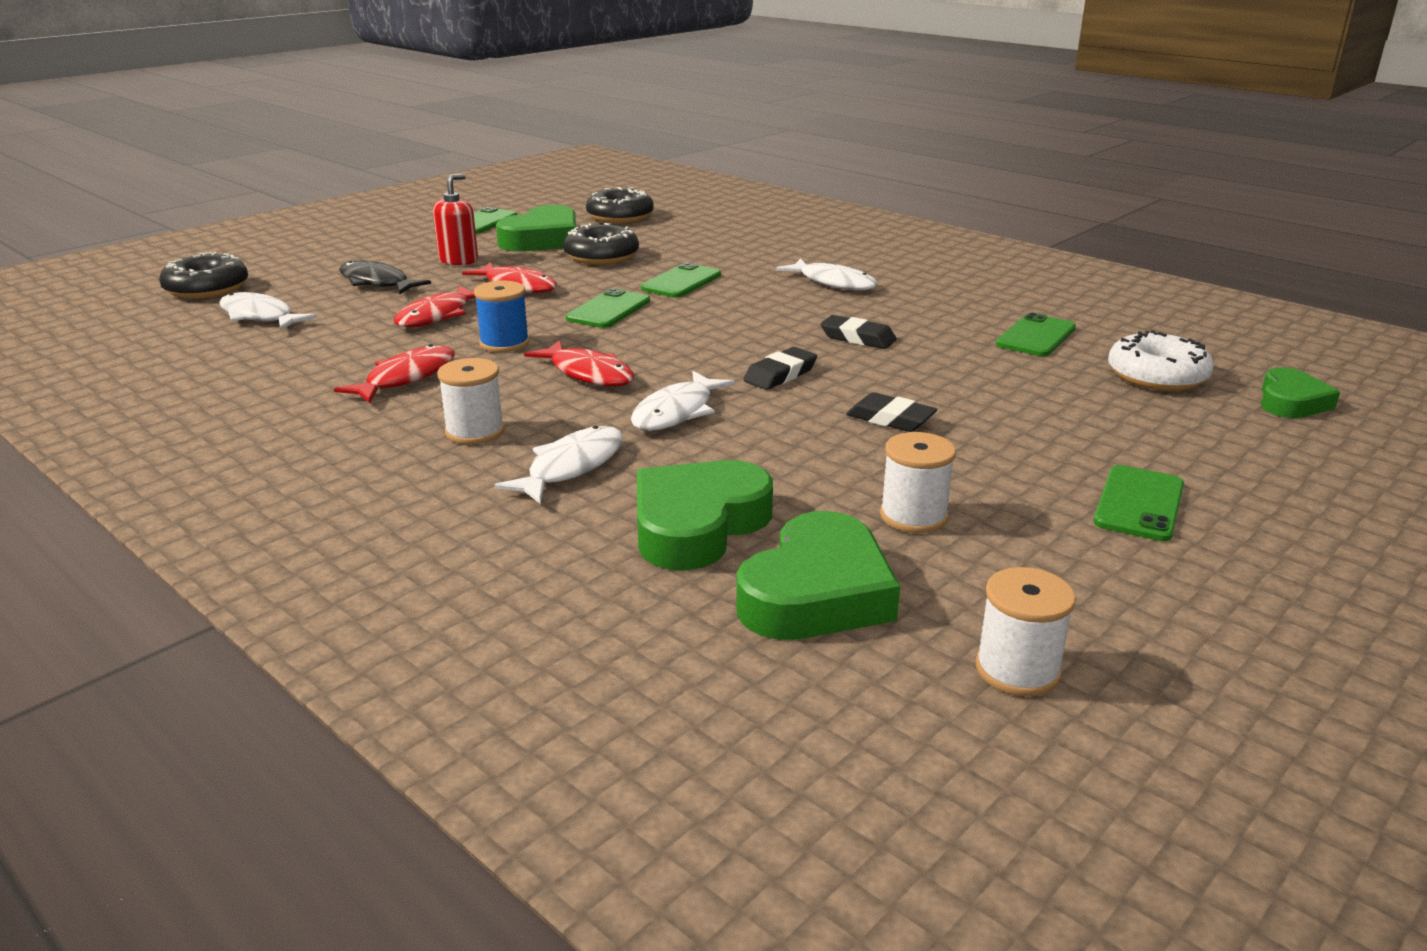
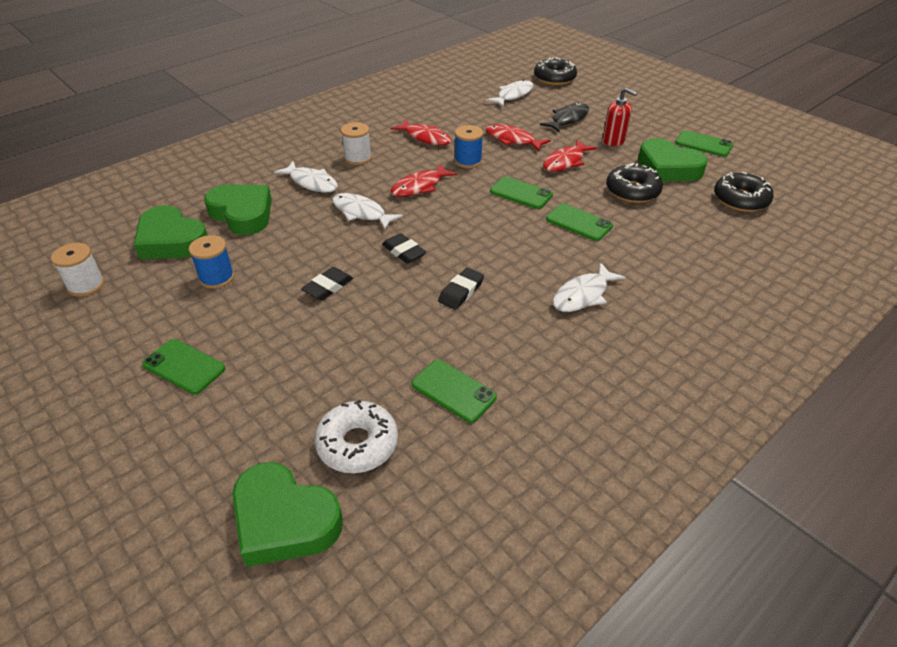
camera: 95 degrees right, 15 degrees up
(913, 516) = (217, 277): white spool -> blue spool
(1291, 402) = (284, 520): green heart -> green heart, size x1.62

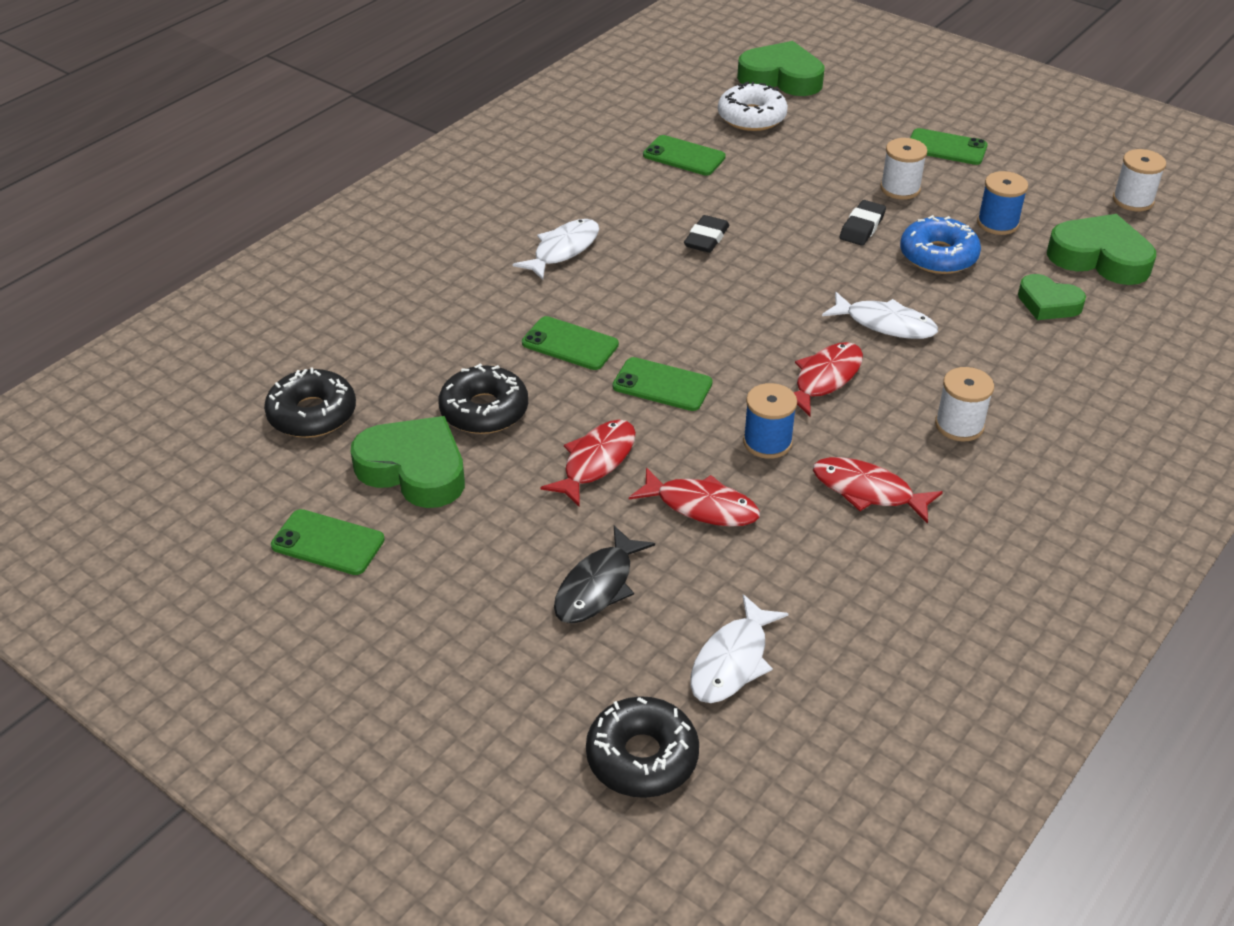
camera: 170 degrees right, 0 degrees up
(242, 214) = (1048, 303): green heart -> green heart, size x0.62
(268, 322) = (900, 188): none -> white spool
(287, 255) = (938, 256): none -> blue donut
(311, 182) = (996, 366): white fish -> none
(404, 252) = (796, 276): black eraser -> none
(614, 140) = (504, 530): red soap dispenser -> none

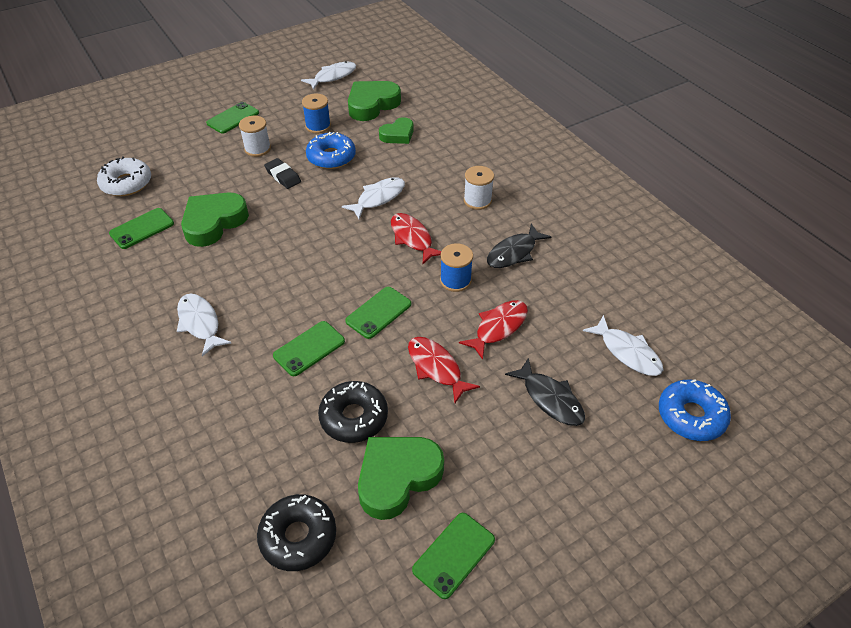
camera: 70 degrees left, 5 degrees up
(642, 757) = (691, 416): black donut -> blue donut
(706, 238) = (243, 246): black eraser -> none
(781, 78) = (94, 156): green heart -> green heart (214, 222)
(868, 491) = (514, 253): red fish -> black fish
(1133, 200) = (333, 76): white spool -> white fish

